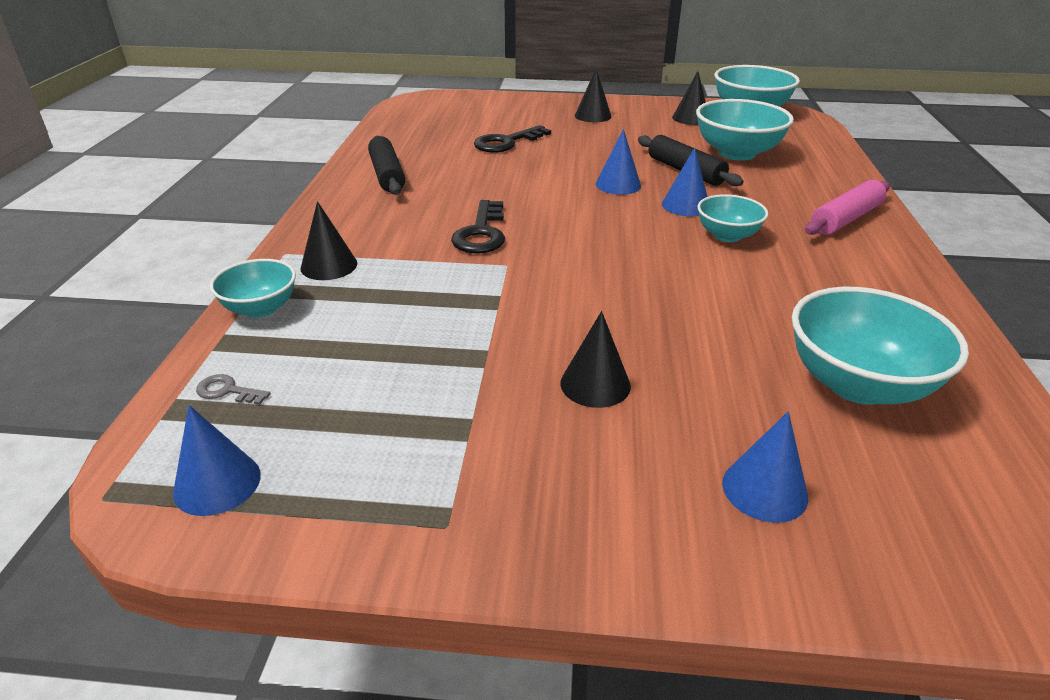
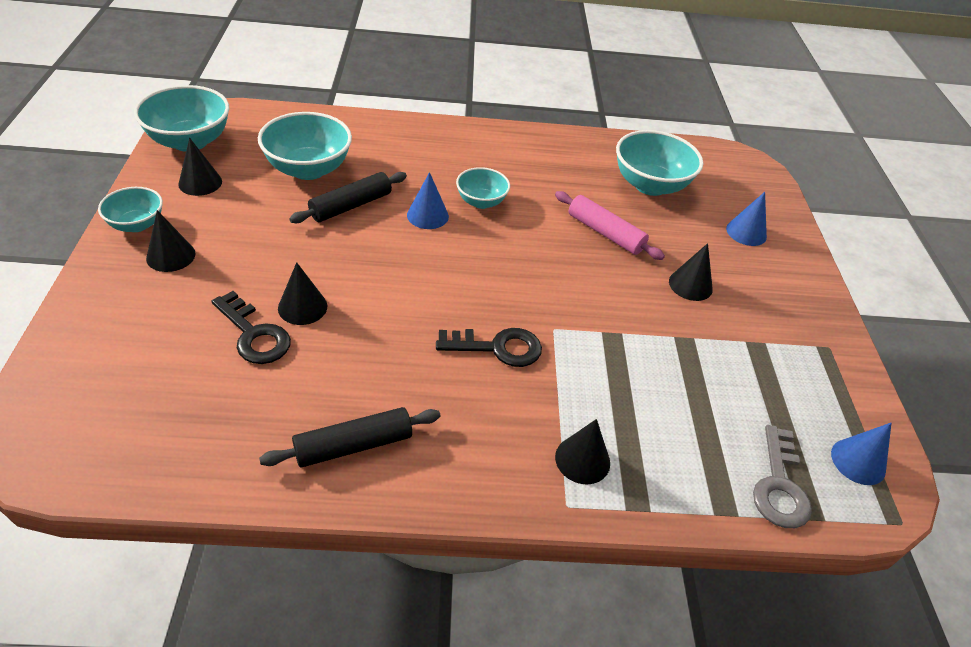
camera: 100 degrees left, 10 degrees up
(227, 391) = (779, 486): grey key -> grey key, size x1.98
(260, 308) = (669, 497): turquoise bowl -> turquoise bowl (137, 224)
(537, 156) = (302, 307): none -> black cone
(618, 185) = (383, 251): blue cone -> none
(845, 219) = (446, 142): pink rolling pin -> pink rolling pin (605, 233)

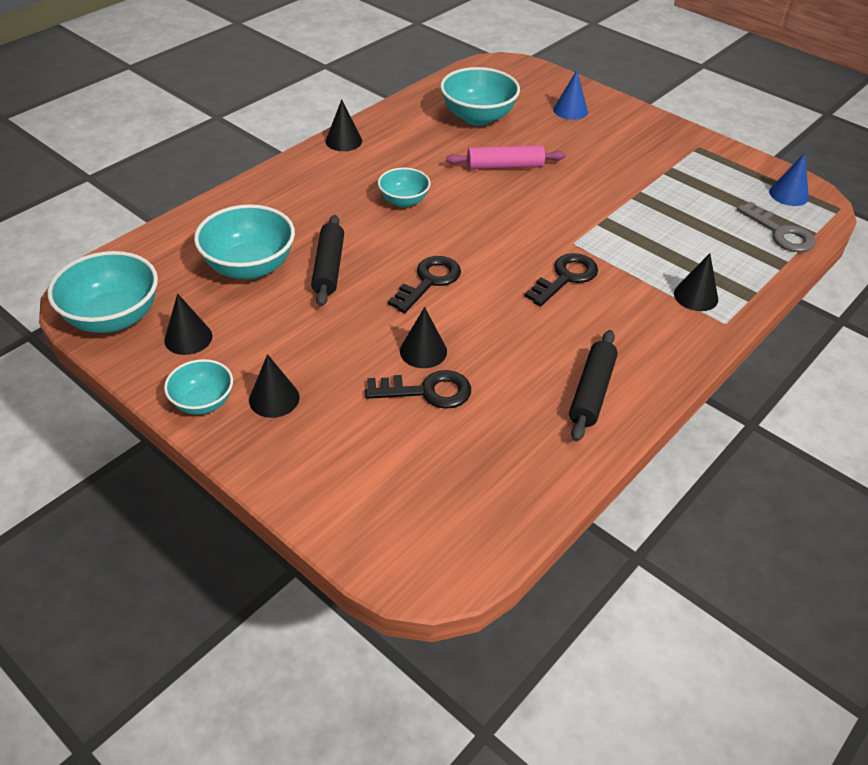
camera: 45 degrees left, 0 degrees up
(395, 266) = (429, 281): none -> black key
(427, 215) = (388, 235): blue cone -> none
(690, 285) = (593, 163): black cone -> black cone (343, 141)

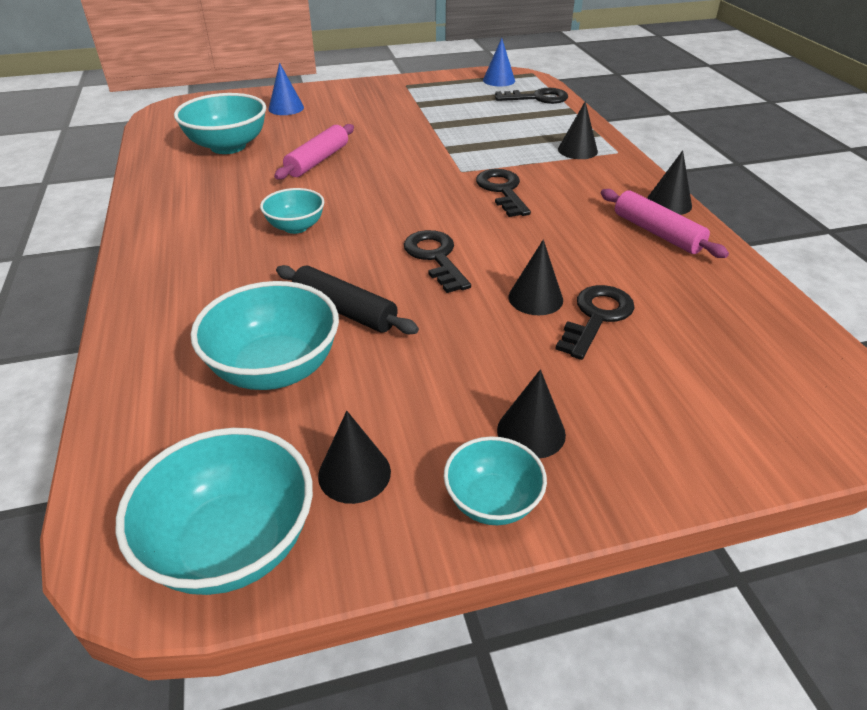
camera: 55 degrees left, 5 degrees down
(343, 141) = (145, 225): black cone -> black cone (668, 203)
(591, 392) = (657, 233): black rolling pin -> pink rolling pin
(780, 233) = (537, 98): grey key -> black key

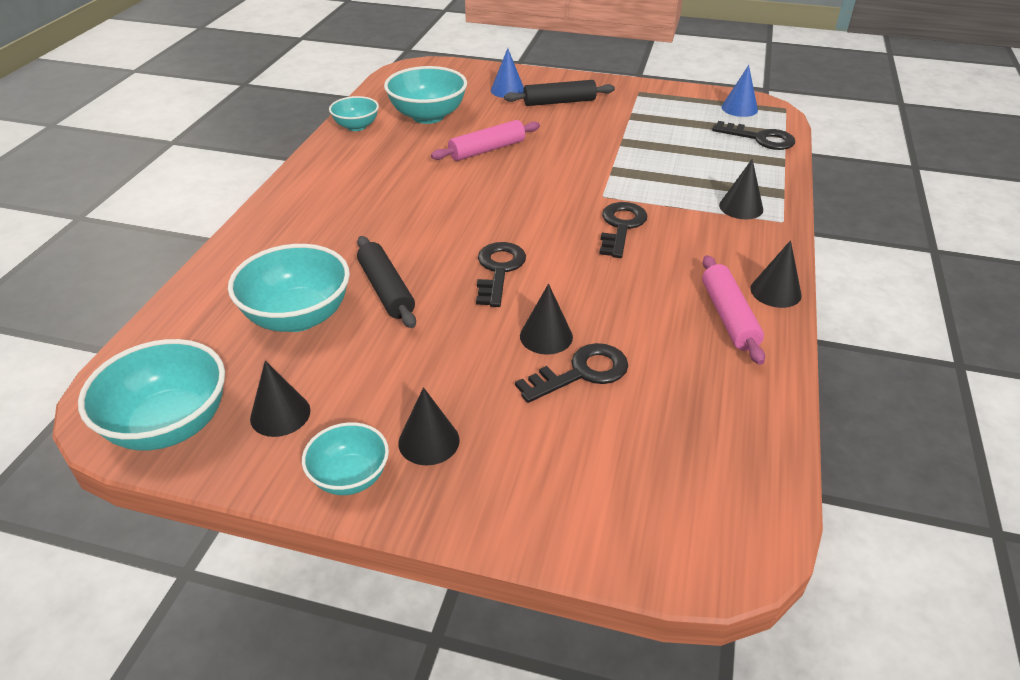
camera: 30 degrees right, 0 degrees up
(296, 227) = (415, 206): turquoise bowl -> turquoise bowl (356, 126)
(344, 107) = (559, 102): none -> black rolling pin

